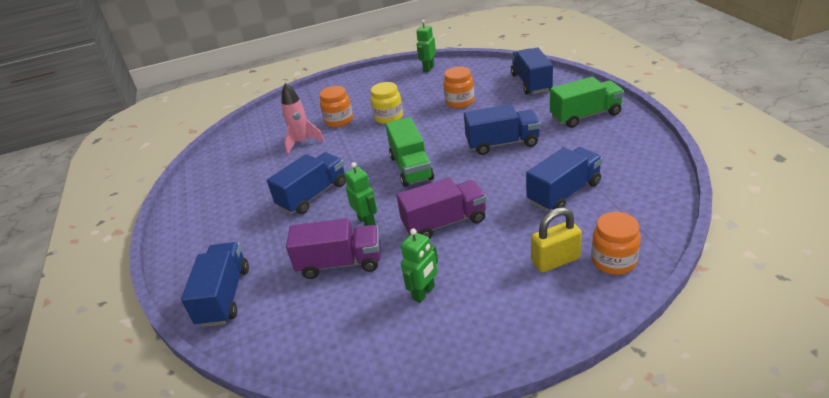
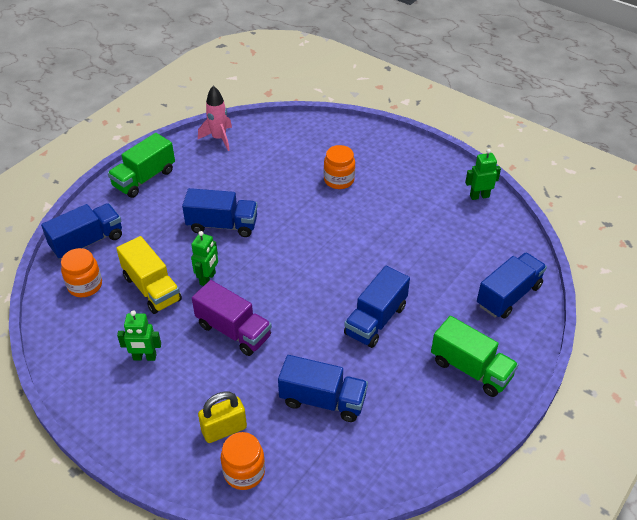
camera: 50 degrees right, 10 degrees up
(302, 142) = (290, 175): pink rocket -> pink rocket (219, 138)
(340, 263) = (152, 288): purple truck -> yellow truck
(389, 117) = (367, 212): yellow jar -> none
(411, 168) = (297, 270): green truck -> green truck (144, 178)
(460, 102) = (430, 253): orange jar -> orange jar (85, 285)
(502, 143) = (375, 320): blue truck -> blue truck turned 75 degrees clockwise
(555, 260) = (224, 429): yellow padlock -> yellow padlock turned 60 degrees counterclockwise

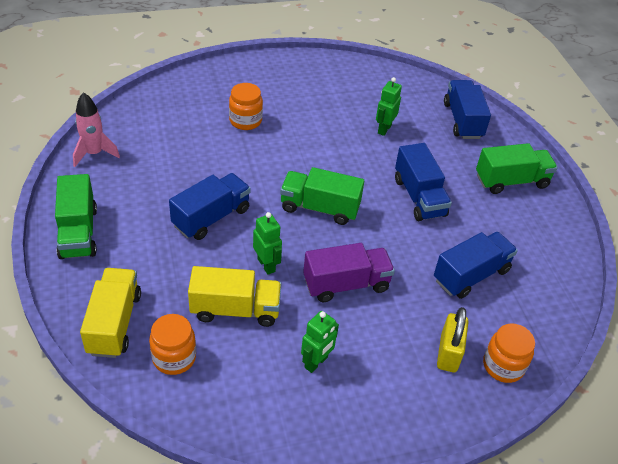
camera: 55 degrees left, 0 degrees up
(87, 242) = (114, 323): blue truck -> yellow truck
(295, 271) = (319, 208): none -> green truck
(479, 196) = (353, 69): green robot -> green robot (384, 129)

